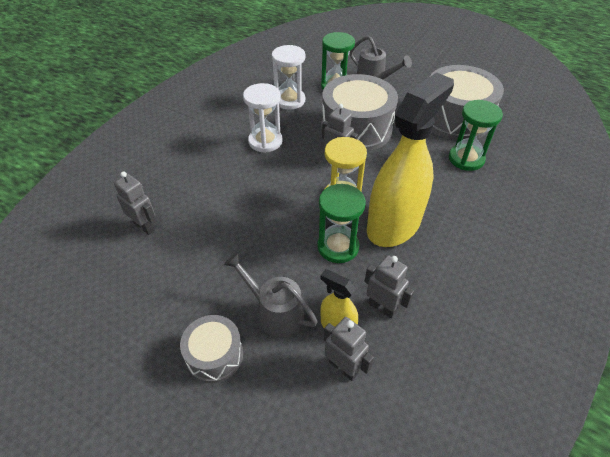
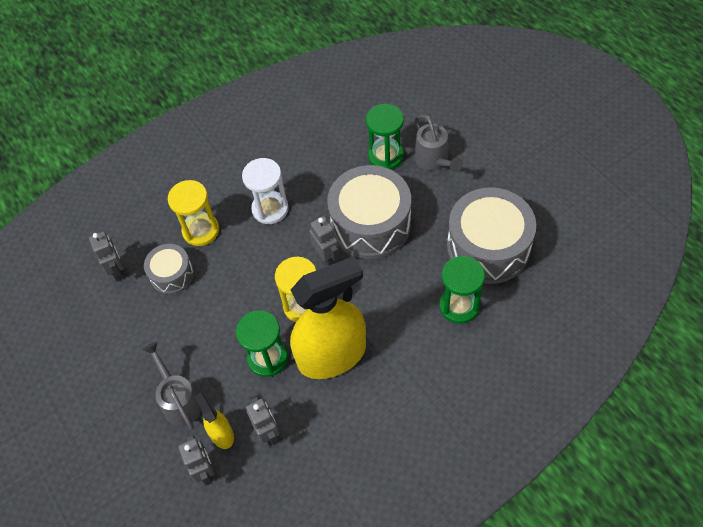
camera: 30 degrees right, 10 degrees up
(211, 172) = (201, 230): none -> yellow hourglass
(215, 355) = (116, 417): grey drum -> grey drum (172, 275)
(289, 100) = (324, 160): white hourglass -> none

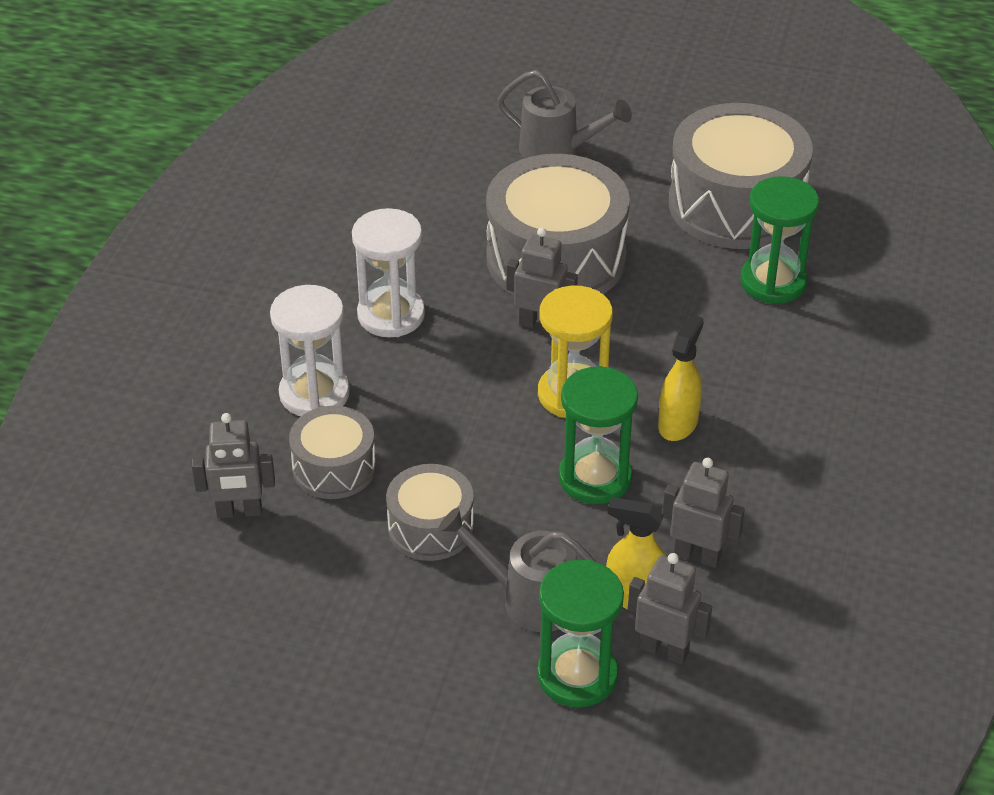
camera: 45 degrees left, 15 degrees down
(118, 271) = (239, 512): grey robot -> grey robot turned 150 degrees clockwise
(178, 334) = (430, 527): none -> grey drum
(201, 230) = (314, 393): yellow hourglass -> white hourglass
(332, 355) = (678, 423): yellow spray bottle -> yellow spray bottle, size x0.45
(385, 156) = (485, 176): green hourglass -> green hourglass (577, 675)

